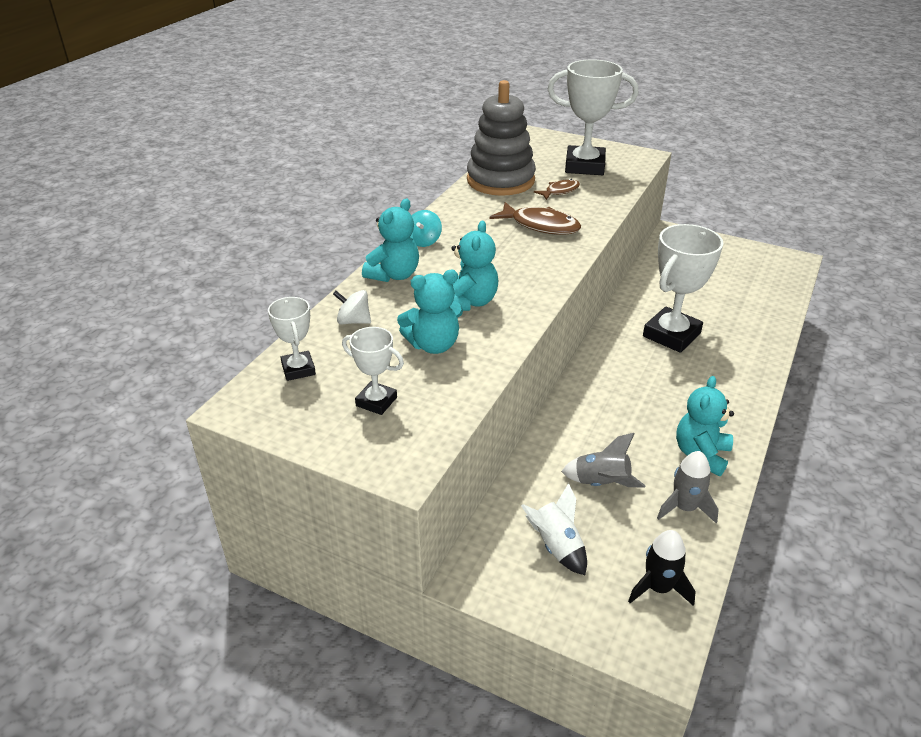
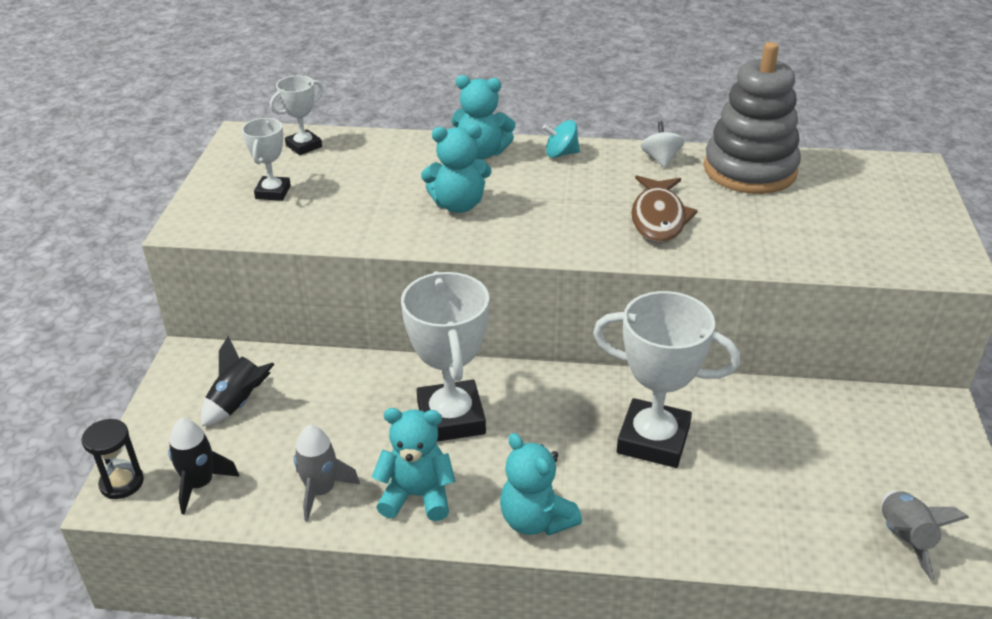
camera: 70 degrees right, 0 degrees up
(353, 321) = (389, 152): white spinning top -> white spinning top (661, 159)
(433, 345) = (371, 201): turquoise teddy bear -> turquoise teddy bear (536, 520)
(556, 546) = (238, 403): white rocket -> black rocket
(560, 191) = (764, 216): brown fish -> none
(584, 166) = (860, 223): white trophy -> white trophy (451, 418)
(601, 483) = (337, 419): grey rocket -> grey rocket (904, 539)
(643, 650) = (122, 483): none -> black hourglass

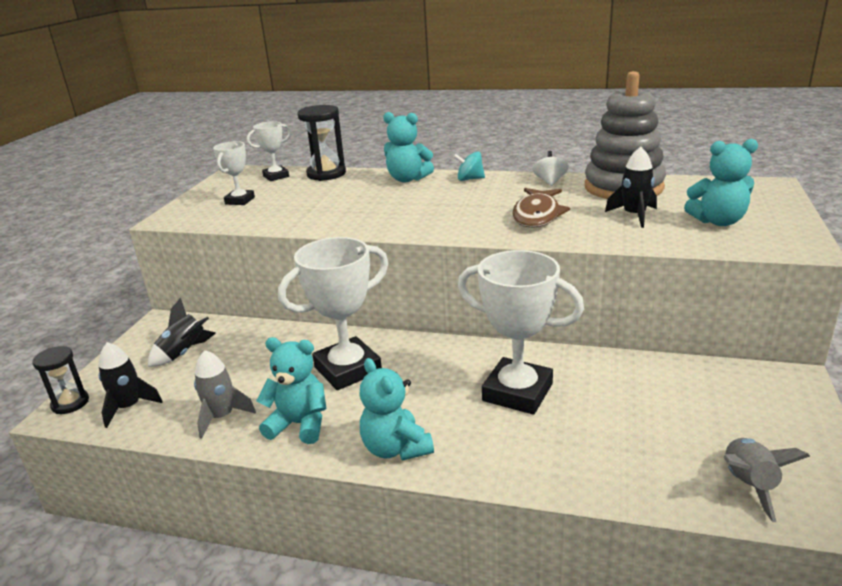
camera: 10 degrees right, 10 degrees down
(371, 142) = (326, 174): none -> black hourglass
(451, 418) = (348, 369): white trophy -> white trophy turned 60 degrees clockwise
(458, 205) = (376, 207): turquoise teddy bear -> turquoise teddy bear (718, 221)
(770, 218) = (634, 215): none -> black rocket

